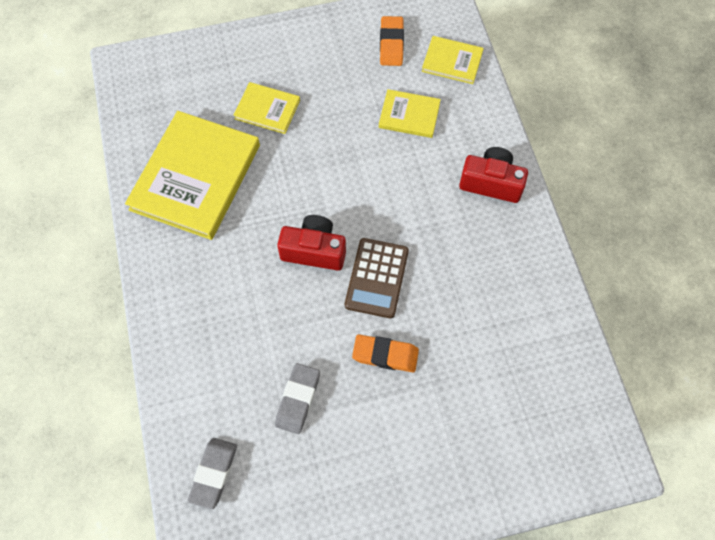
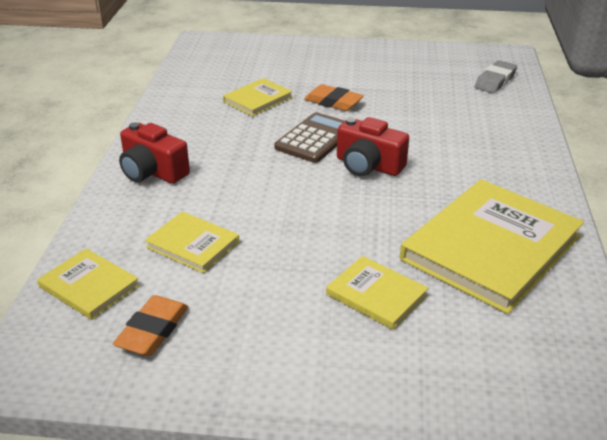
camera: 160 degrees left, 30 degrees down
(298, 399) = (417, 97): grey eraser -> none
(466, 333) = (258, 99): none -> yellow book

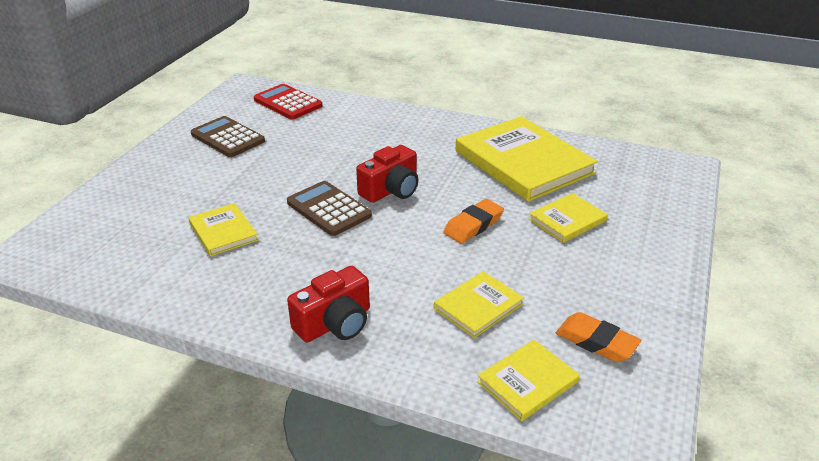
camera: 75 degrees left, 0 degrees up
(333, 102) = (264, 187): orange eraser -> orange eraser (473, 225)
(403, 69) = (228, 138): none -> brown calculator
(495, 81) = (288, 103): grey eraser -> red calculator

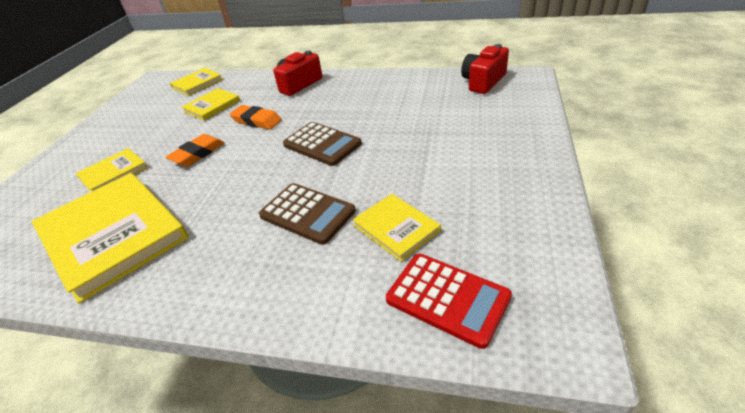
camera: 175 degrees right, 5 degrees up
(223, 232) = (399, 113): yellow book -> yellow book (396, 228)
(228, 138) = (479, 205): brown calculator -> brown calculator (307, 213)
(391, 190) = (267, 172): red camera -> red camera (483, 82)
(596, 341) = (150, 103): orange eraser -> orange eraser (256, 121)

